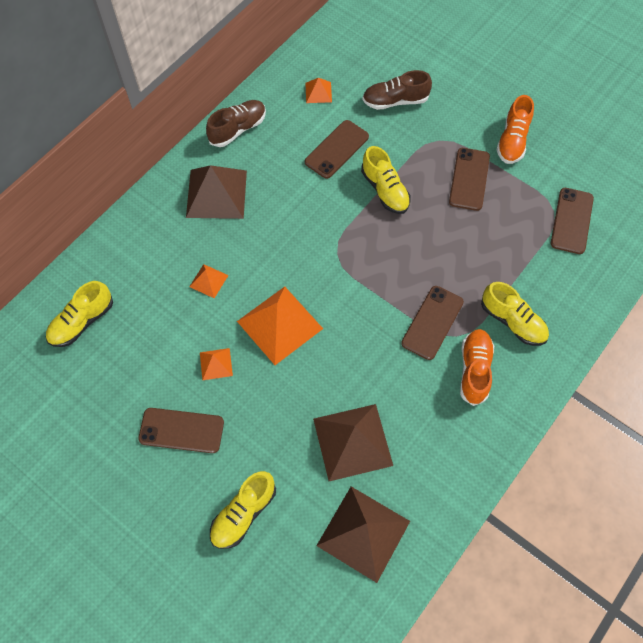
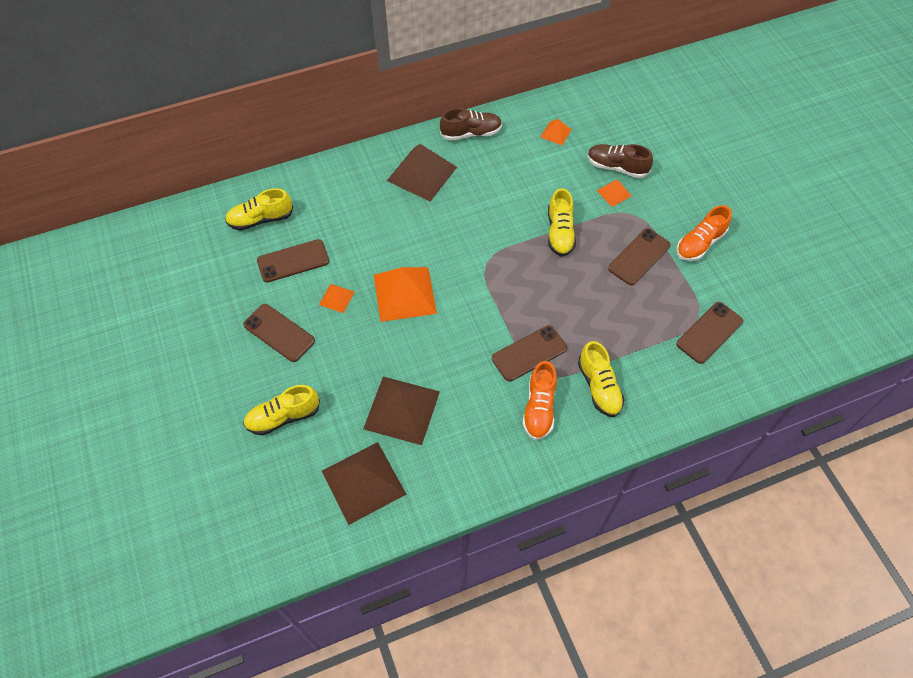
camera: 30 degrees right, 5 degrees down
(208, 281) = (372, 235): orange pyramid -> orange pyramid (614, 193)
(337, 149) = (541, 183): brown phone -> brown phone (293, 261)
(474, 370) = (539, 408): orange shoe -> orange shoe turned 150 degrees clockwise

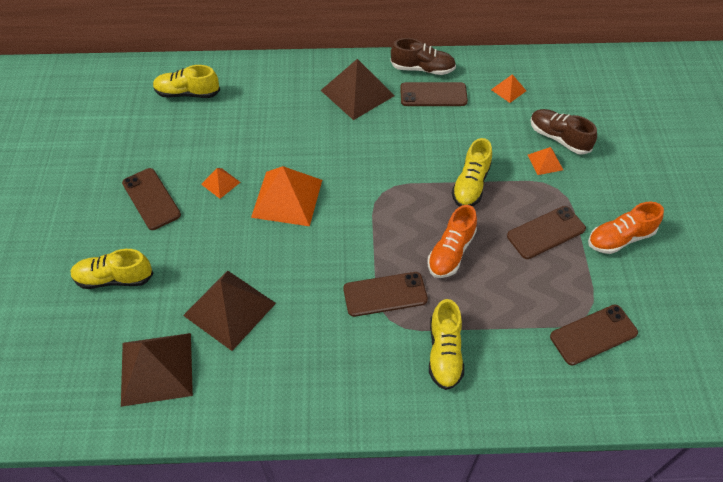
camera: 20 degrees right, 5 degrees down
(293, 261) = (197, 138): brown phone -> brown phone (433, 95)
(539, 408) = (370, 353): orange shoe -> orange shoe (451, 252)

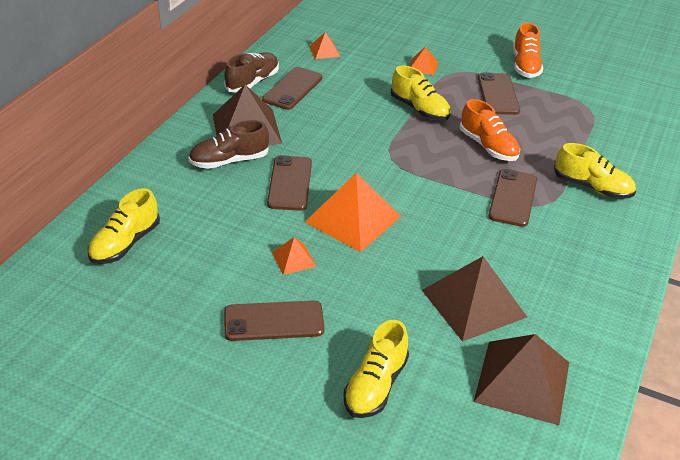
camera: 65 degrees left, 15 degrees down
(558, 138) = (402, 50): brown shoe -> brown shoe (229, 161)
(593, 334) = (609, 112): brown phone -> brown phone (289, 183)

